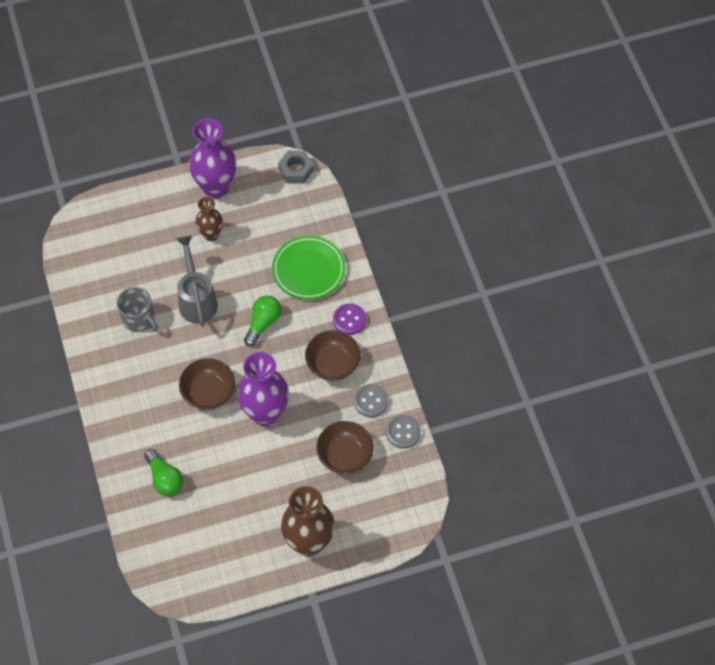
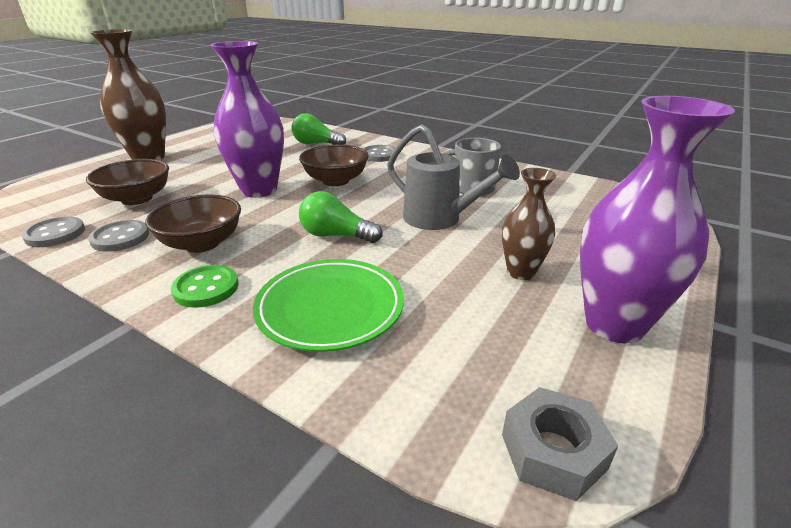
camera: 140 degrees right, 30 degrees down
(140, 416) = (379, 155): none -> grey button
(263, 323) = (336, 235): green light bulb -> green light bulb turned 120 degrees clockwise
(349, 320) = (206, 288): purple button -> green button

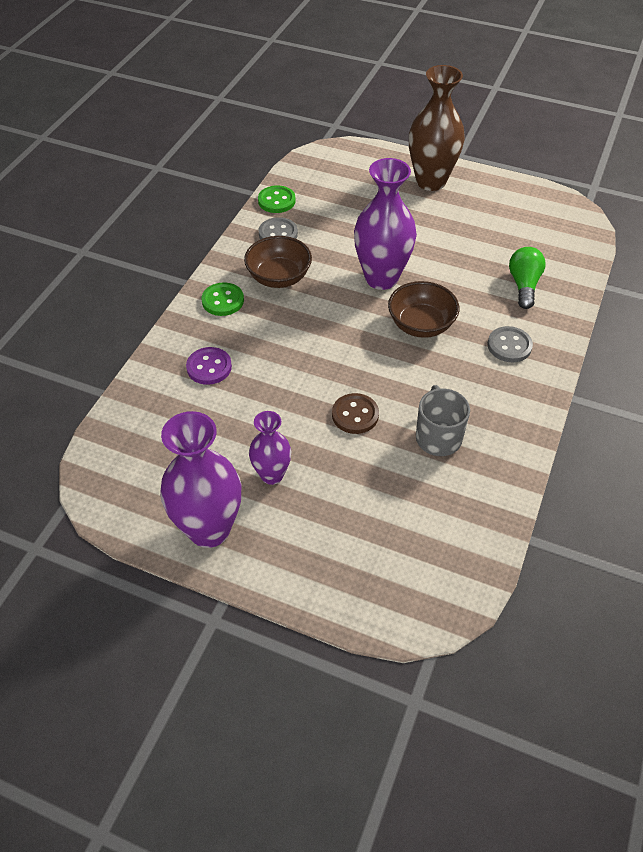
camera: 80 degrees right, 20 degrees up
(55, 234) = (276, 201): grey button -> green button
(137, 199) = (342, 213): brown bowl -> none
(330, 308) = (209, 367): green plate -> purple button
(336, 235) = (308, 349): green light bulb -> none
(439, 219) = (355, 415): grey watering can -> brown button
(521, 272) = (272, 475): brown vase -> purple vase
(553, 451) = (98, 481): grey nut -> none

